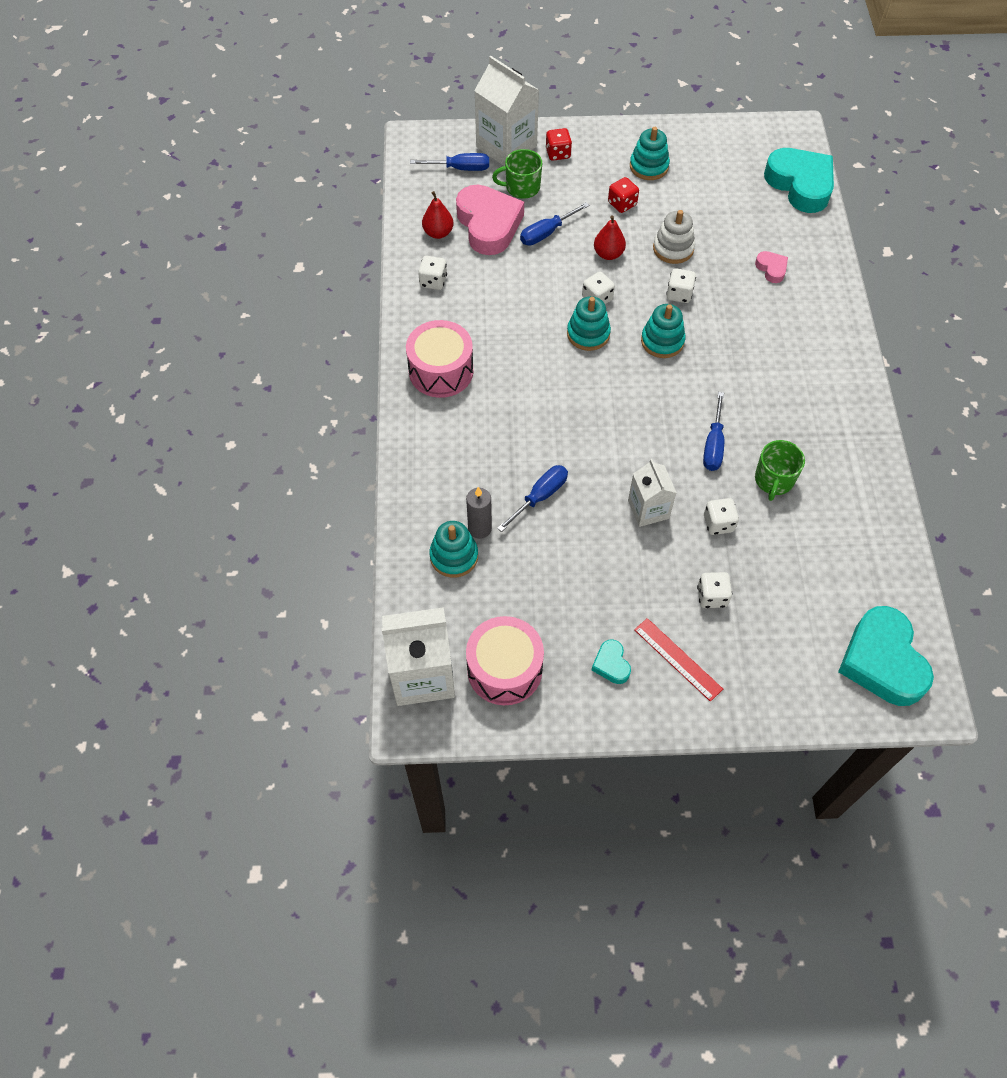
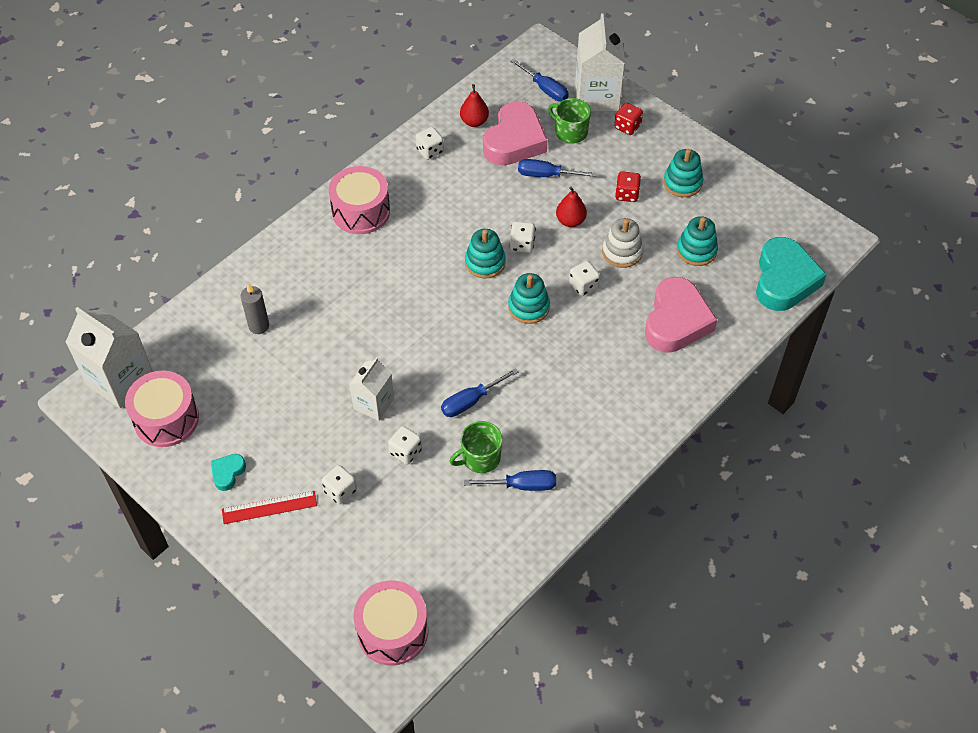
camera: 45 degrees right, 5 degrees down
(454, 556) = (223, 329): turquoise stacking toy -> turquoise stacking toy (696, 250)
(540, 497) = (318, 338): blue screwdriver -> blue screwdriver (521, 485)
(677, 659) = (269, 507): red ruler -> red ruler turned 75 degrees clockwise
(771, 269) = (676, 321): pink heart -> pink heart, size x2.22
(882, 661) = (392, 631): turquoise heart -> pink drum

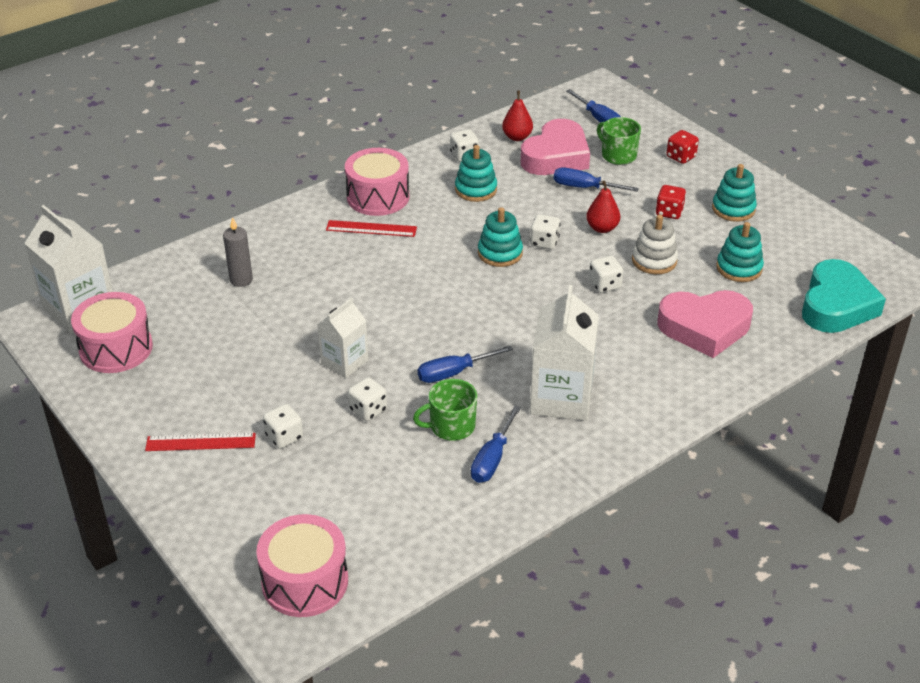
camera: 10 degrees right, 15 degrees down
(228, 473) = (165, 405): turquoise heart -> none
(363, 250) = (371, 229): none -> red ruler
(521, 485) = (492, 458): blue screwdriver -> blue screwdriver turned 105 degrees clockwise
(528, 307) = (539, 297): turquoise stacking toy -> turquoise stacking toy (476, 189)
(597, 96) = (652, 130): white carton -> white carton (561, 398)
(676, 321) = (704, 328): pink heart -> pink heart turned 60 degrees clockwise

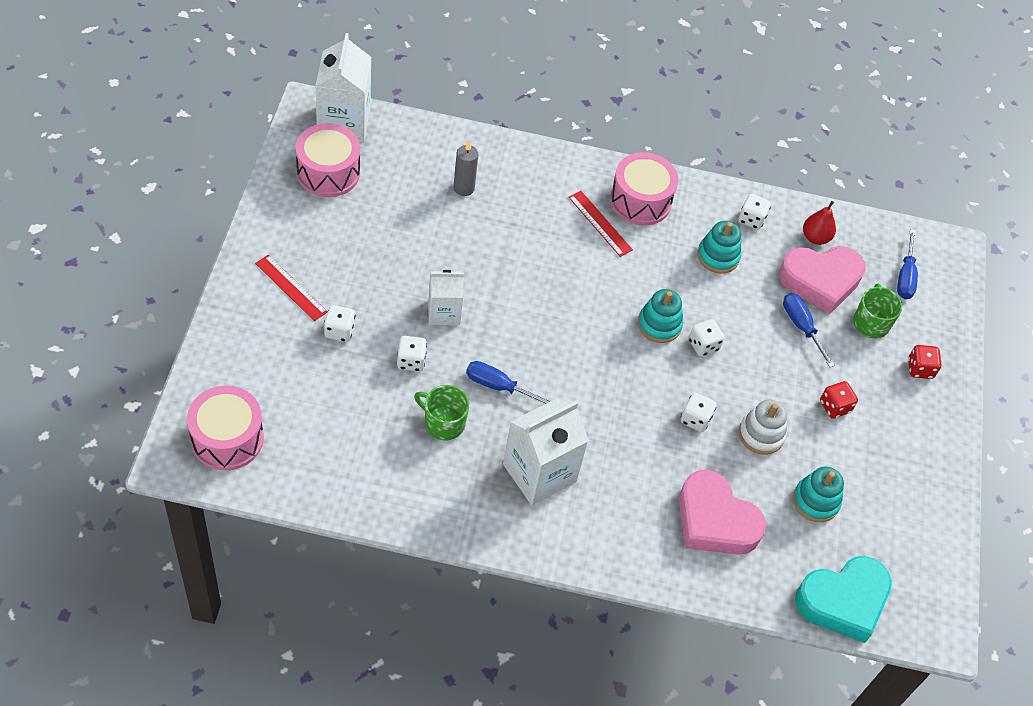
camera: 40 degrees right, 15 degrees up
(492, 458) = (436, 470): blue screwdriver -> none
(602, 228) = (763, 372): red pear -> none
(733, 209) = (890, 450): turquoise stacking toy -> none

